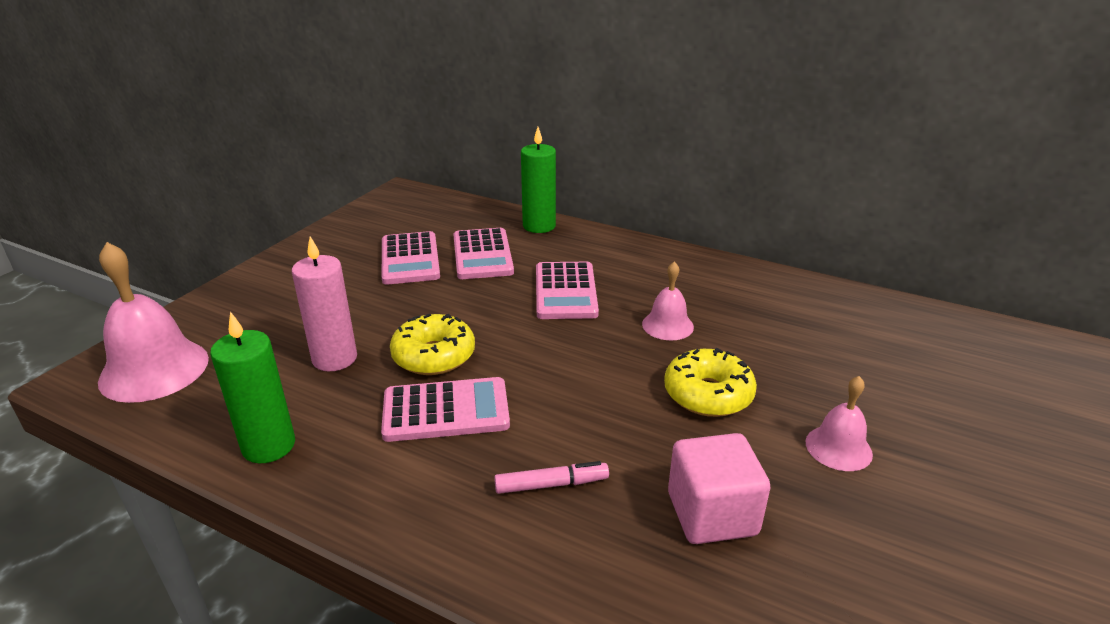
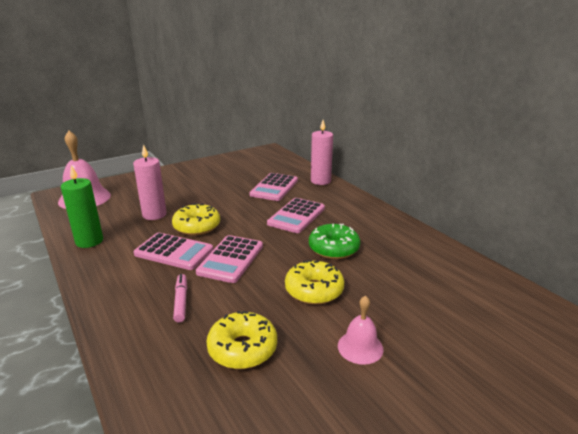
camera: 30 degrees right, 5 degrees down
(410, 259) = (237, 181): pink calculator -> pink calculator (231, 259)
(539, 226) = (320, 181): green candle -> pink candle
(550, 484) = (181, 301): pink marker -> pink marker turned 120 degrees counterclockwise
(667, 325) = (333, 248): pink bell -> green donut
(712, 514) = (242, 348): pink cube -> yellow donut

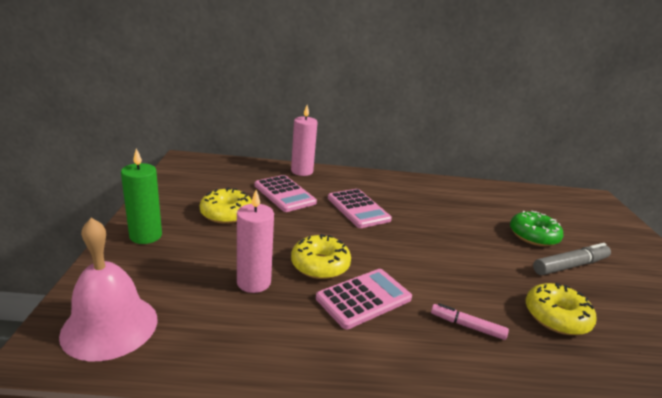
camera: 60 degrees left, 0 degrees up
(89, 241) = (269, 357): green candle -> green candle (146, 236)
(231, 259) = (409, 270): pink calculator -> none
(314, 290) = (489, 252): yellow donut -> yellow donut (226, 213)
(333, 248) = (431, 218): green donut -> green donut (533, 236)
(360, 347) = (569, 266): pink bell -> grey marker

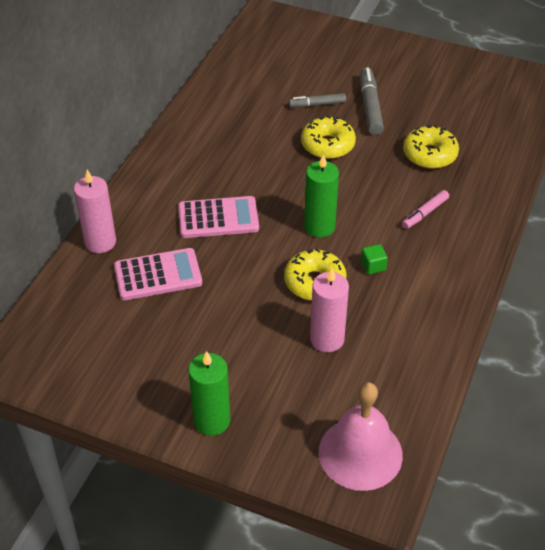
camera: 65 degrees left, 20 degrees up
(226, 213) = (186, 340): yellow donut -> yellow donut (327, 145)
(363, 298) = (373, 266): pink calculator -> green cube
(389, 258) = (319, 227): none -> green candle
(533, 236) = (317, 104): green donut -> grey marker

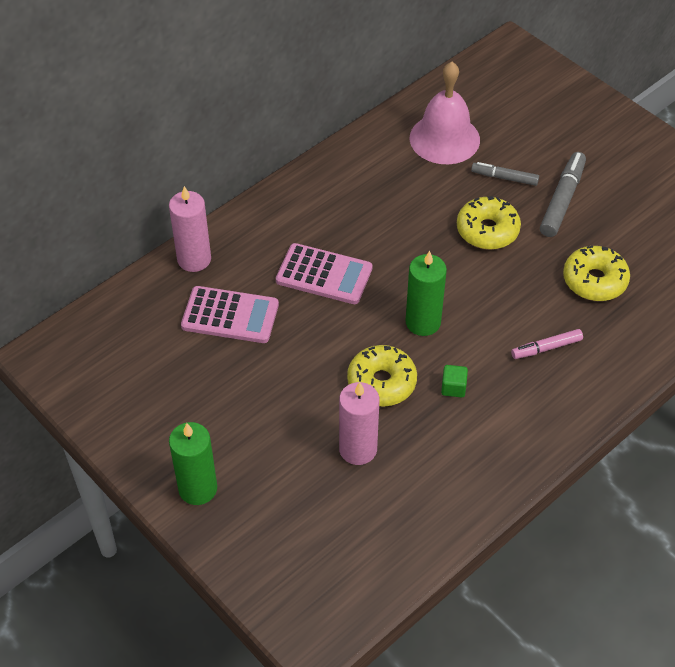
camera: 25 degrees right, 5 degrees up
(360, 453) = (320, 582): pink bell -> pink bell (444, 139)

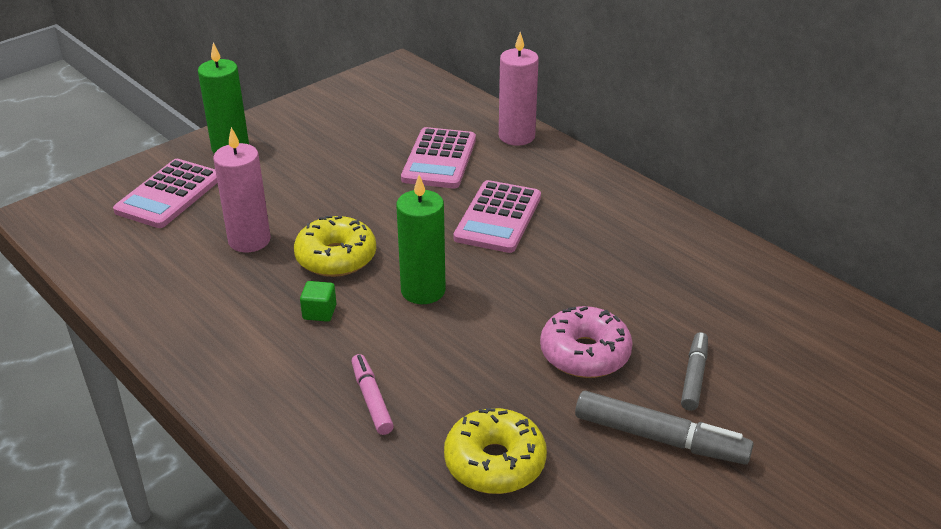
camera: 90 degrees right, 15 degrees down
(282, 528) = (169, 194): none -> pink calculator
(444, 139) = (759, 319): pink bell -> none
(487, 230) = (585, 353): yellow donut -> pink donut

